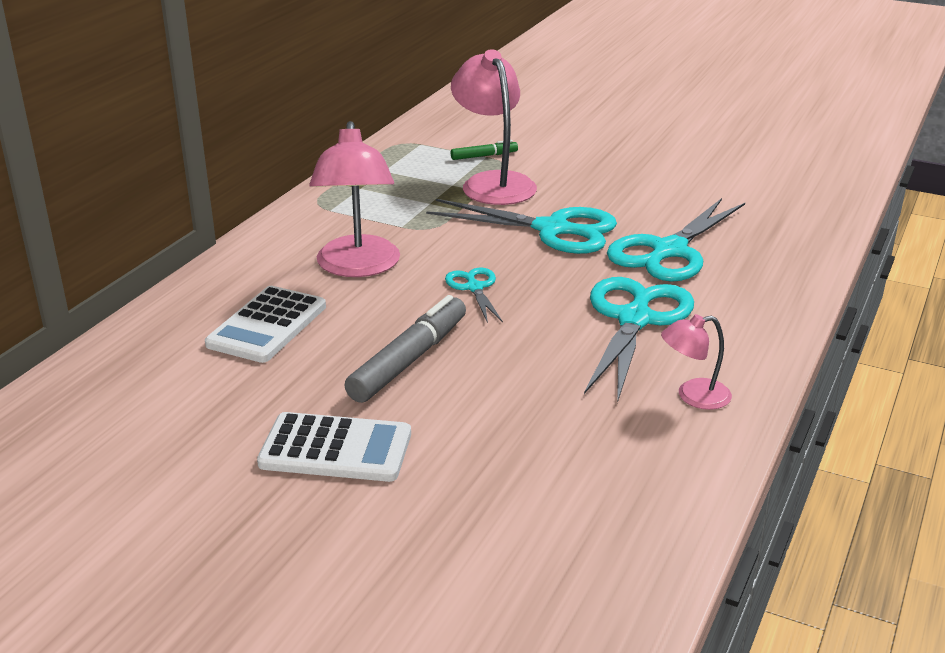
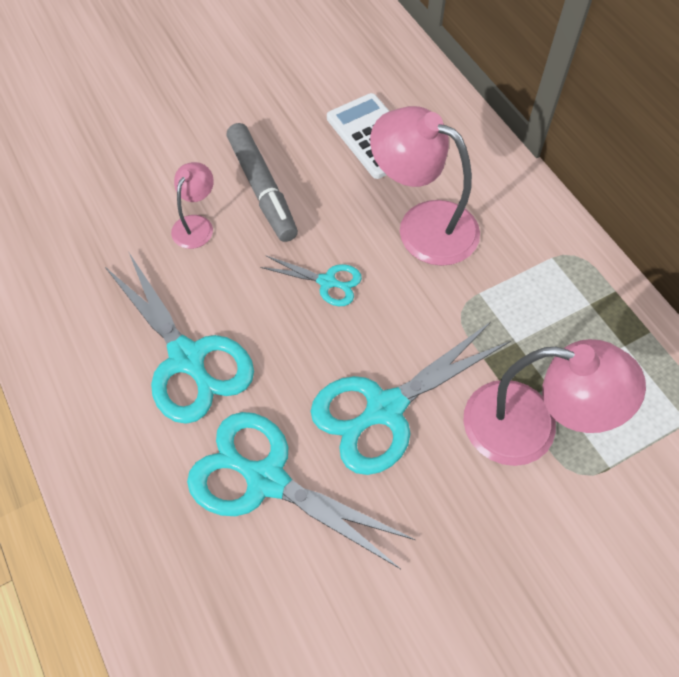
camera: 125 degrees right, 30 degrees up
(336, 449) = (203, 111): white calculator -> none
(484, 156) = (612, 465): green marker -> none
(669, 251) = (266, 479): turquoise scissors -> turquoise scissors turned 45 degrees counterclockwise
(693, 396) = (69, 320): pink lamp -> pink lamp (196, 224)

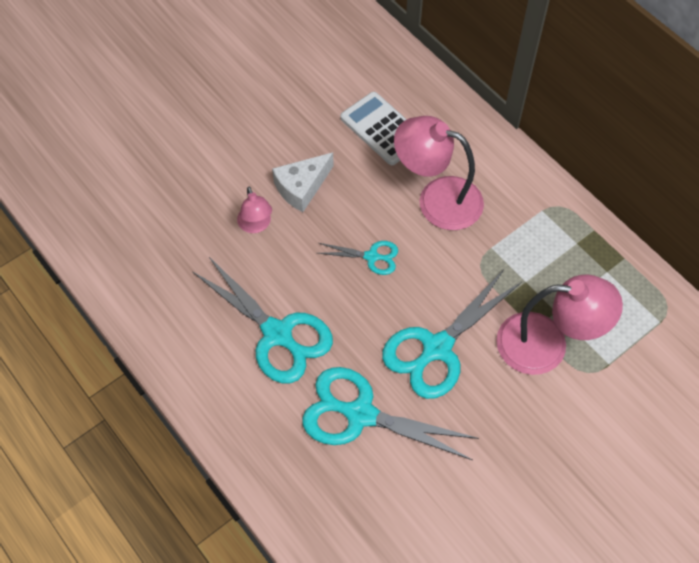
camera: 10 degrees left, 0 degrees up
(196, 224) = (256, 225): pink lamp -> pink lamp turned 150 degrees clockwise
(262, 189) = (302, 187): grey marker -> white cheese

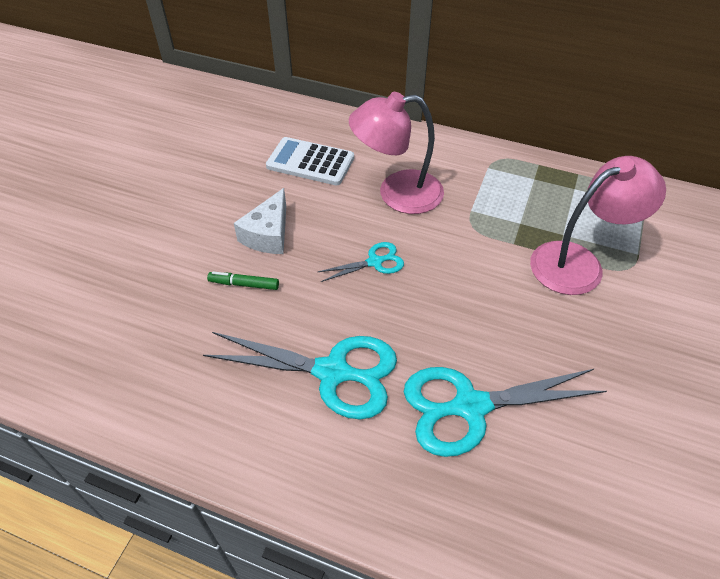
camera: 30 degrees left, 10 degrees down
(256, 225) = (244, 284): pink lamp -> green marker
(437, 348) = (492, 310): turquoise scissors -> none

